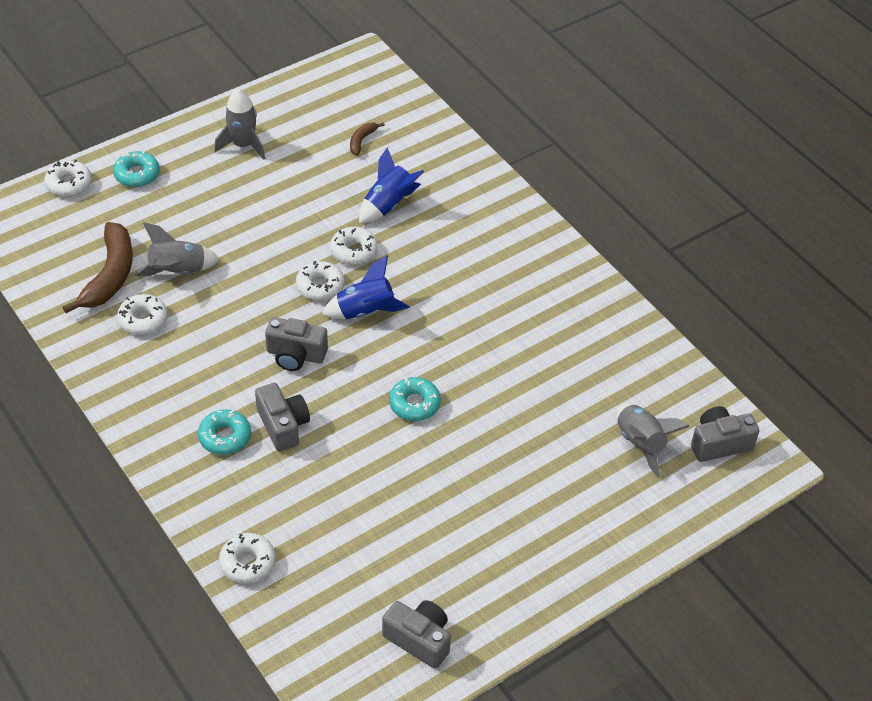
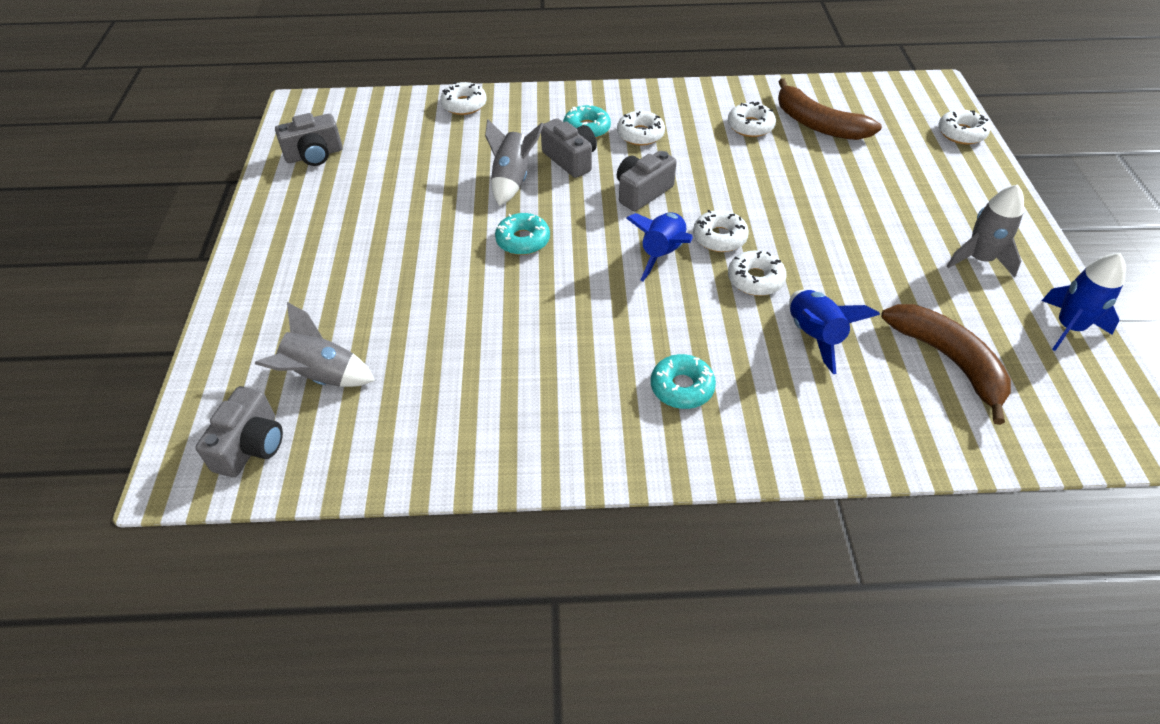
camera: 125 degrees right, 0 degrees up
(137, 174) = (958, 175): turquoise donut -> turquoise donut (682, 387)
(178, 272) = (798, 160): grey rocket -> grey rocket (512, 180)
(208, 392) = (640, 134): none -> white donut
(283, 425) = (570, 160): grey camera -> grey camera turned 135 degrees counterclockwise
(287, 96) = (1068, 327): none -> blue rocket
(362, 140) = (949, 361): brown banana -> brown banana, size x2.11

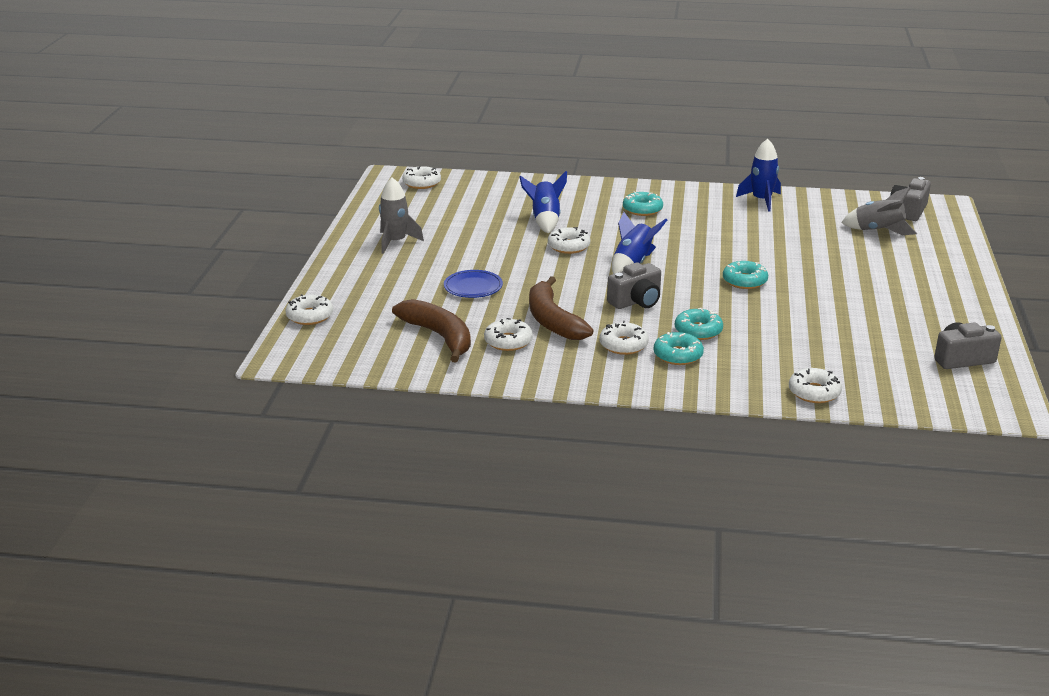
camera: 170 degrees left, 20 degrees down
(512, 180) = (755, 320): grey rocket -> none
(570, 160) = (698, 331): grey camera -> turquoise donut
(719, 237) = (583, 269): white donut -> white donut (422, 183)
(829, 192) = (473, 287): none -> blue plate
(949, 361) = (468, 205): brown banana -> brown banana (552, 320)
(1068, 327) = (376, 211): blue rocket -> blue rocket (761, 200)

